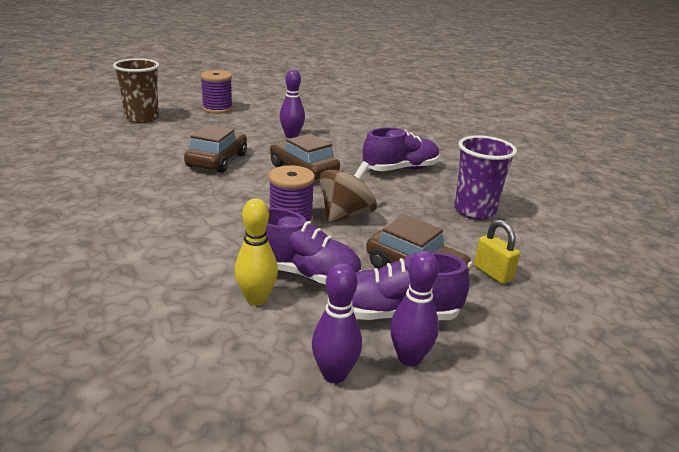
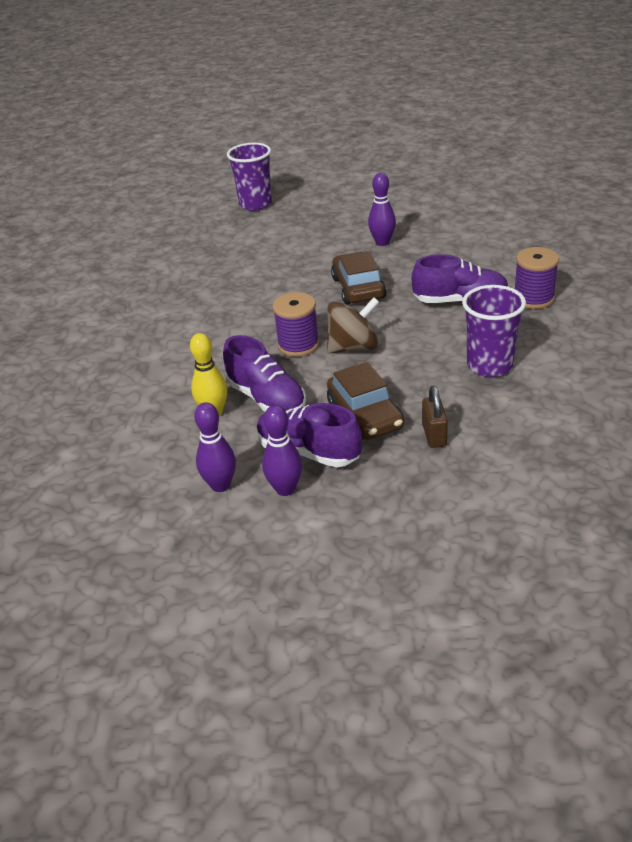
camera: 35 degrees right, 10 degrees up
(142, 118) = (255, 204): brown cup -> purple cup
(217, 109) = (335, 197): purple spool -> purple spool (533, 298)
(217, 160) = (286, 266): brown car -> none
(493, 273) = (434, 435): yellow padlock -> brown padlock

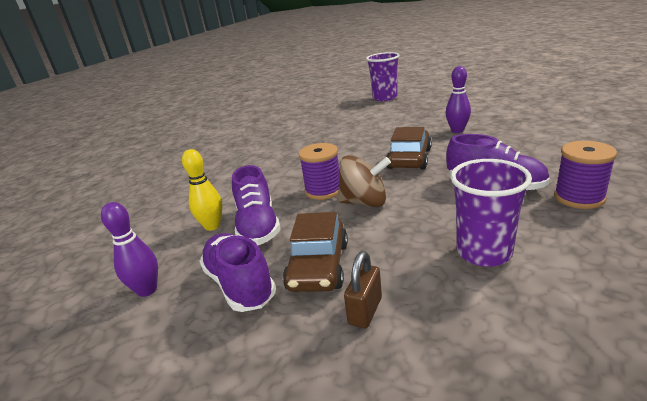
camera: 30 degrees right, 10 degrees down
(285, 489) = (185, 315): purple bowling pin -> none

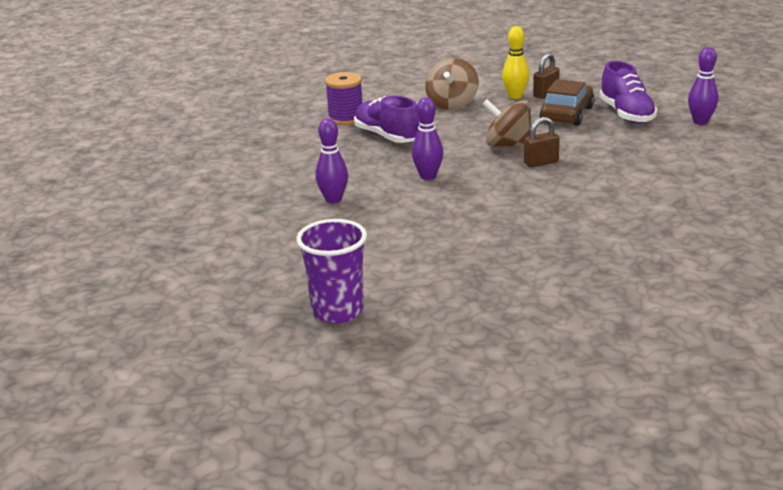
camera: 165 degrees left, 0 degrees up
(212, 226) = (660, 153): yellow bowling pin -> yellow bowling pin (515, 96)
(258, 226) = (613, 145): purple shoe -> none
(323, 190) = (541, 162): purple spool -> brown padlock
(409, 158) = (428, 176): brown car -> purple bowling pin
(484, 252) = (452, 104): purple cup -> brown spinning top

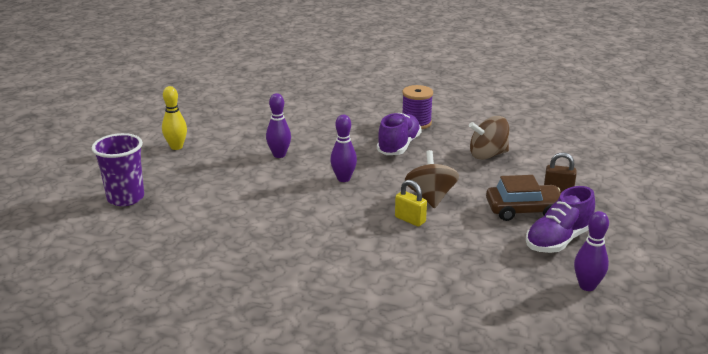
camera: 60 degrees right, 0 degrees up
(515, 96) = (536, 177): yellow bowling pin -> yellow bowling pin (176, 147)
(541, 162) = (410, 220): brown padlock -> yellow padlock

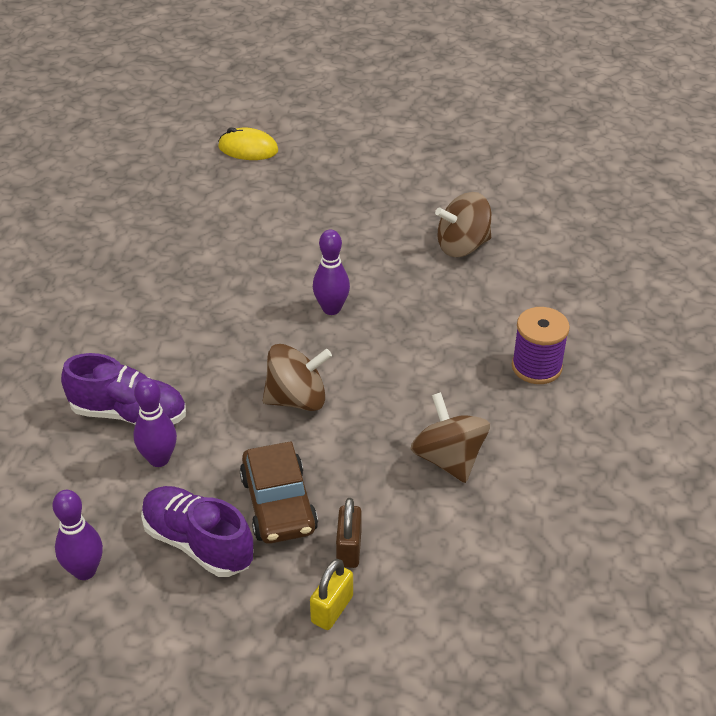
camera: 80 degrees right, 15 degrees up
(125, 198) = (248, 149): purple cup -> yellow mouse
(176, 147) = (380, 155): yellow bowling pin -> none
(279, 155) = (383, 242): purple bowling pin -> purple bowling pin (159, 459)
(297, 130) = (462, 246): none -> brown spinning top
(399, 146) = (447, 353): purple shoe -> purple shoe (129, 414)
(410, 220) = (233, 383): yellow padlock -> yellow padlock (332, 609)

